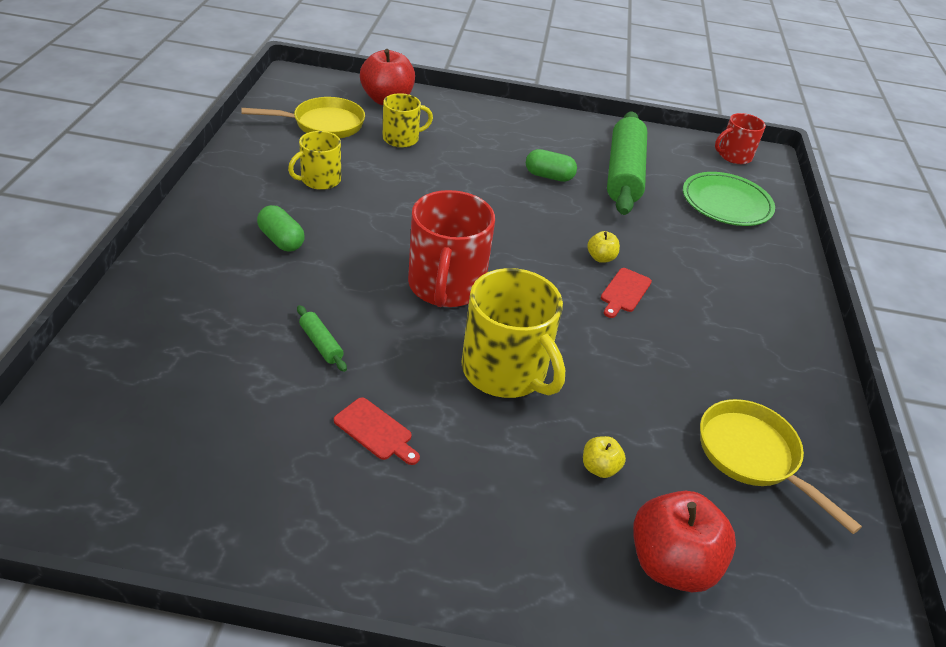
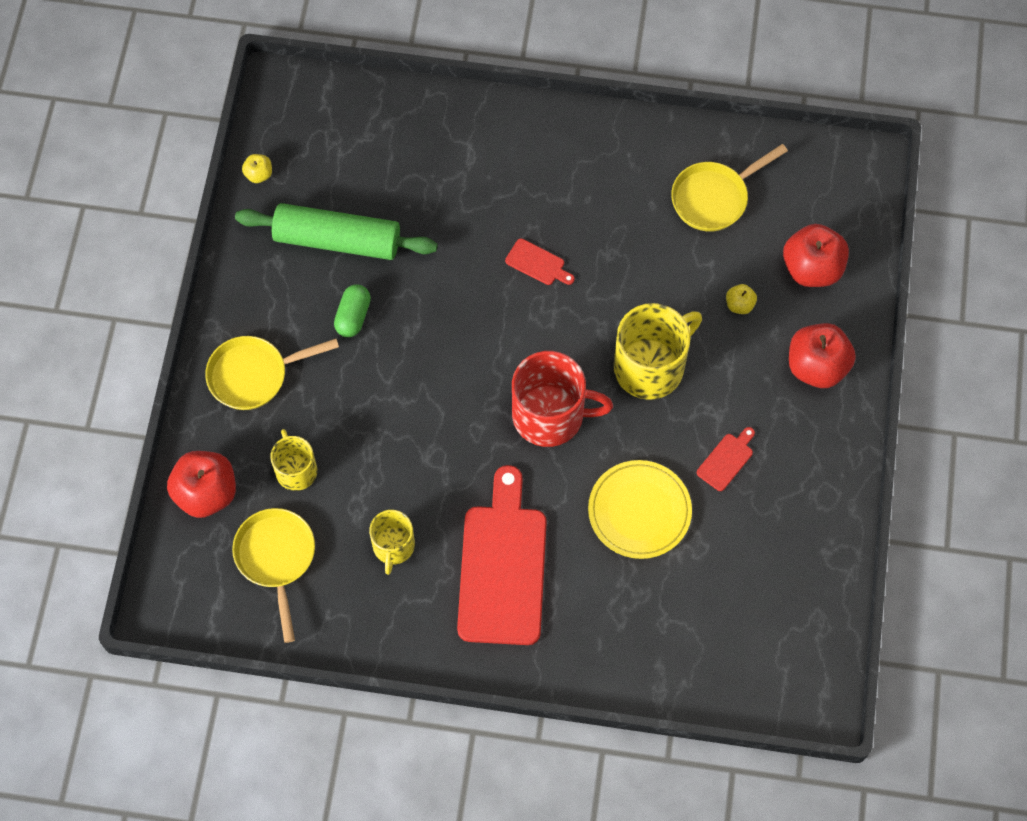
camera: 85 degrees left, 25 degrees up
(281, 240) = (503, 566): green capsule -> red cutting board
(320, 180) = (393, 546): yellow mug -> yellow mug turned 45 degrees clockwise
(321, 344) = (639, 511): green rolling pin -> yellow plate
(490, 126) = (254, 375): none -> yellow pan
(511, 551) = (816, 366): none -> red apple
(601, 258) = (490, 278): yellow apple -> yellow apple (259, 174)
(726, 203) = (379, 147): green plate -> none
(733, 156) = (283, 120): red mug -> none

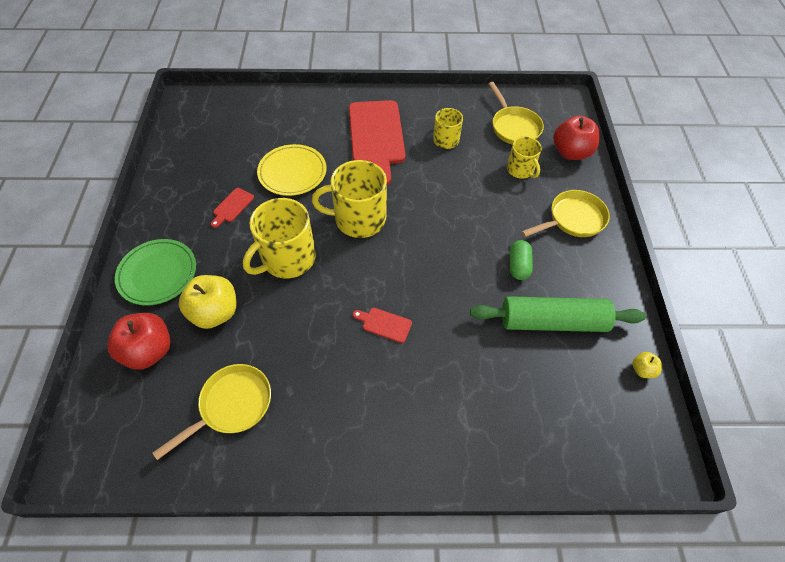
camera: 170 degrees right, 10 degrees down
(550, 415) = (359, 219): red mug -> yellow mug
(739, 305) = (215, 312): yellow apple -> yellow apple, size x2.11
(816, 366) = (157, 274): red apple -> green plate

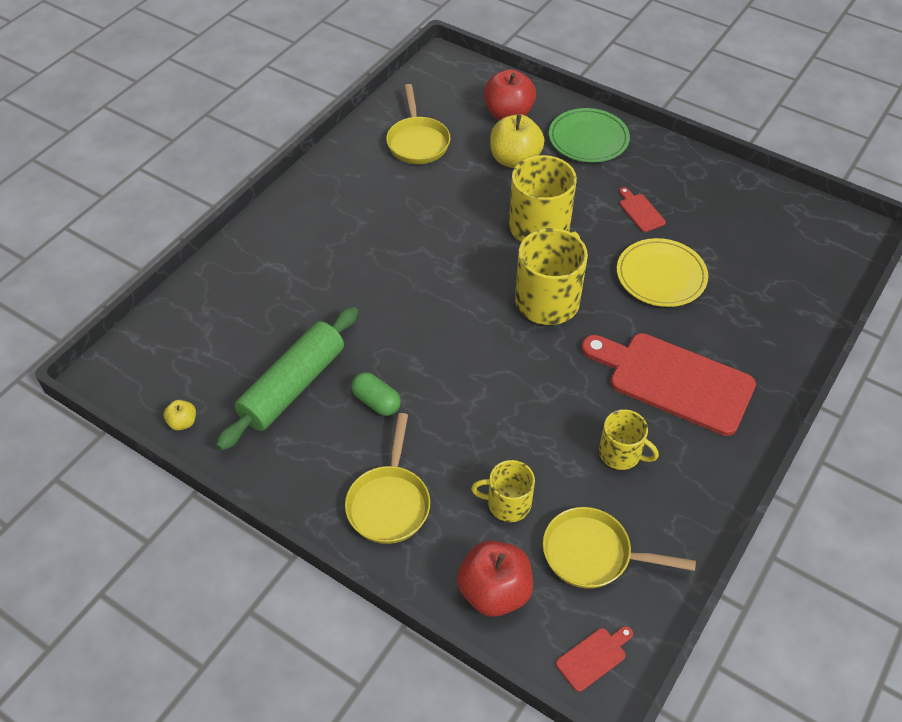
camera: 125 degrees right, 5 degrees down
(384, 324) = (406, 259): red cutting board -> red cutting board (593, 657)

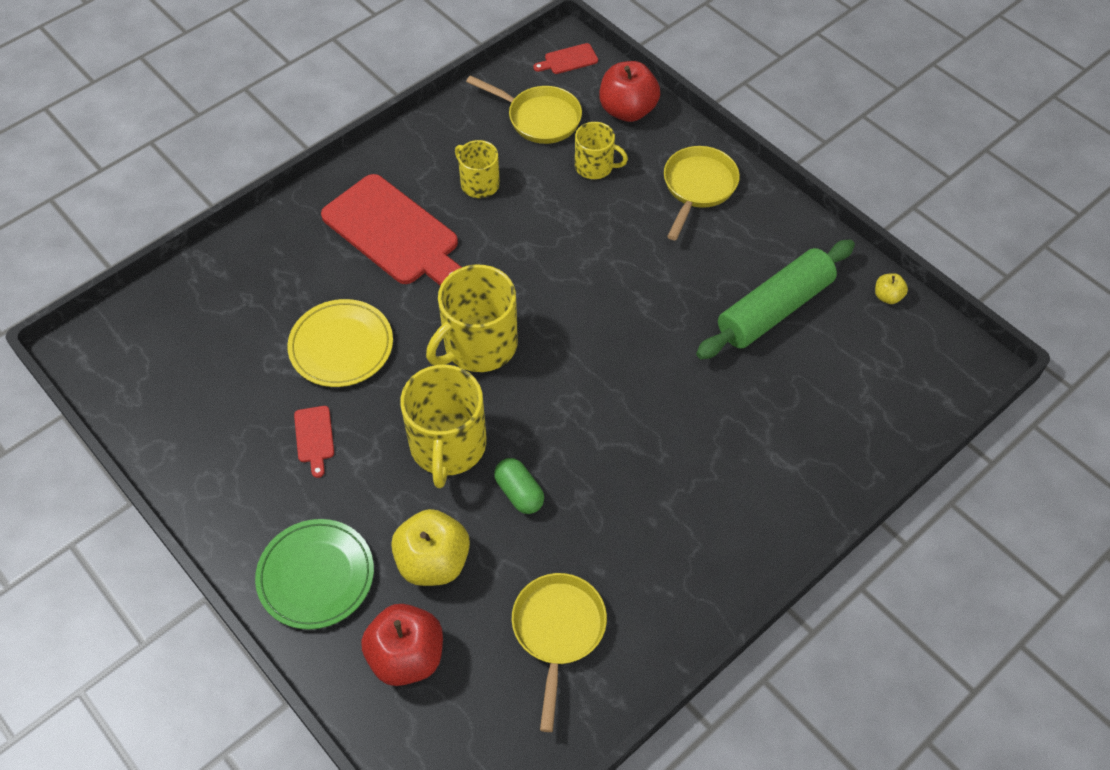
camera: 165 degrees left, 5 degrees up
(376, 402) = (692, 276): green capsule -> green capsule (519, 493)

